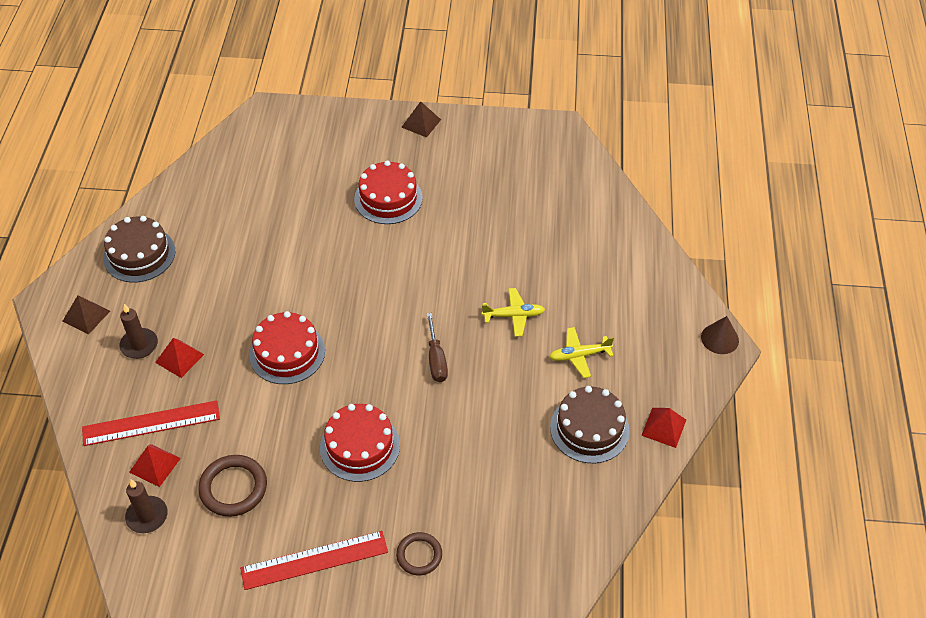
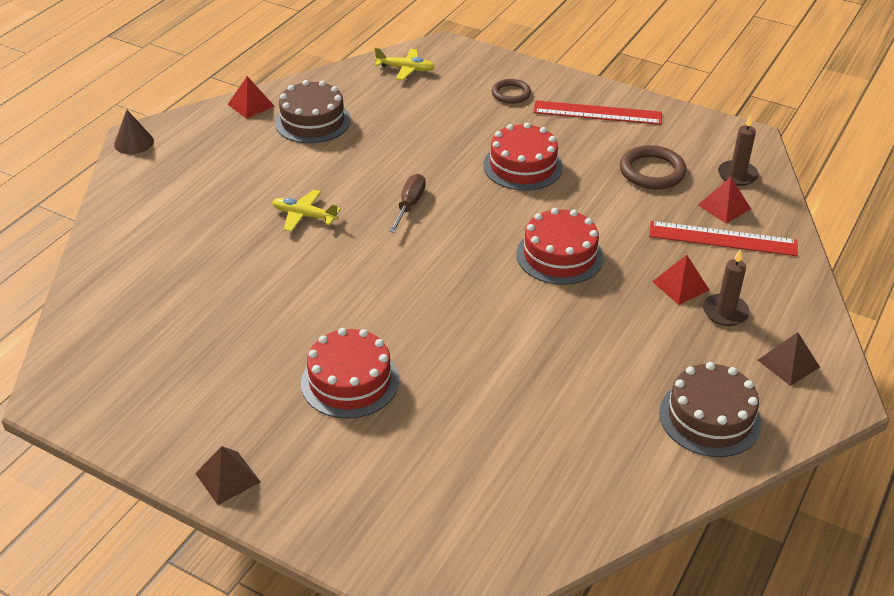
camera: 155 degrees left, 10 degrees down
(579, 355) = (272, 168): yellow plane -> yellow plane (406, 69)

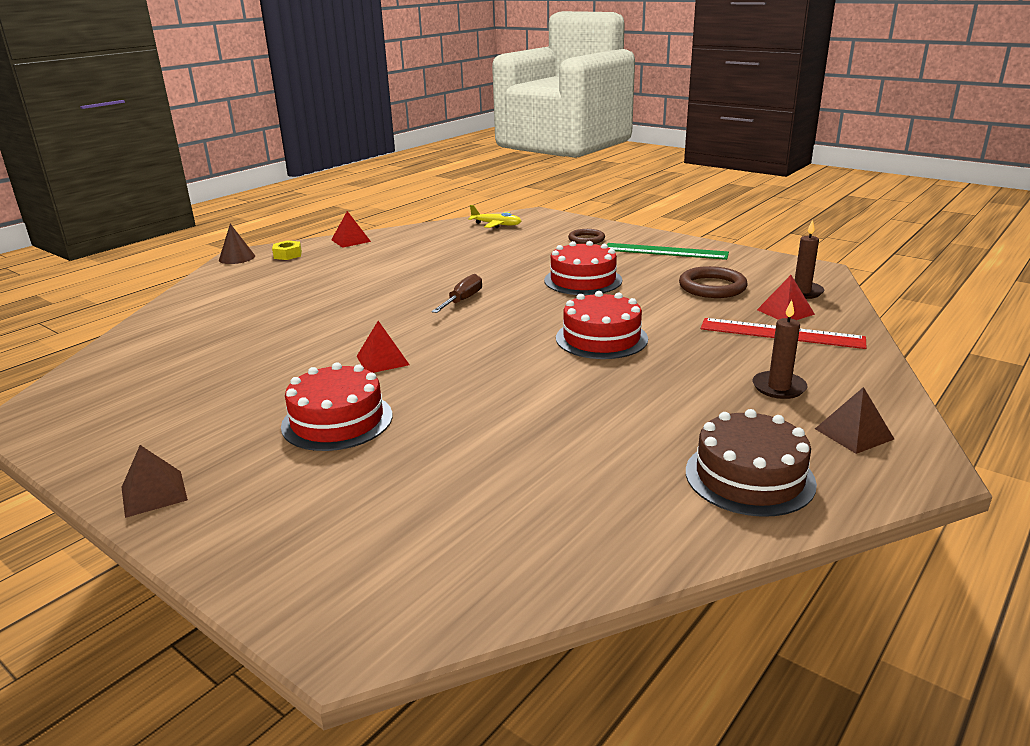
camera: 10 degrees right, 15 degrees down
(190, 135) = (287, 255): none -> yellow nut
(304, 216) = (359, 304): yellow plane -> none
(312, 121) = (399, 250): brown cake -> none
(597, 113) = (665, 251): red ruler -> green ruler
(680, 285) = (729, 365): red pyramid -> red pyramid (382, 360)

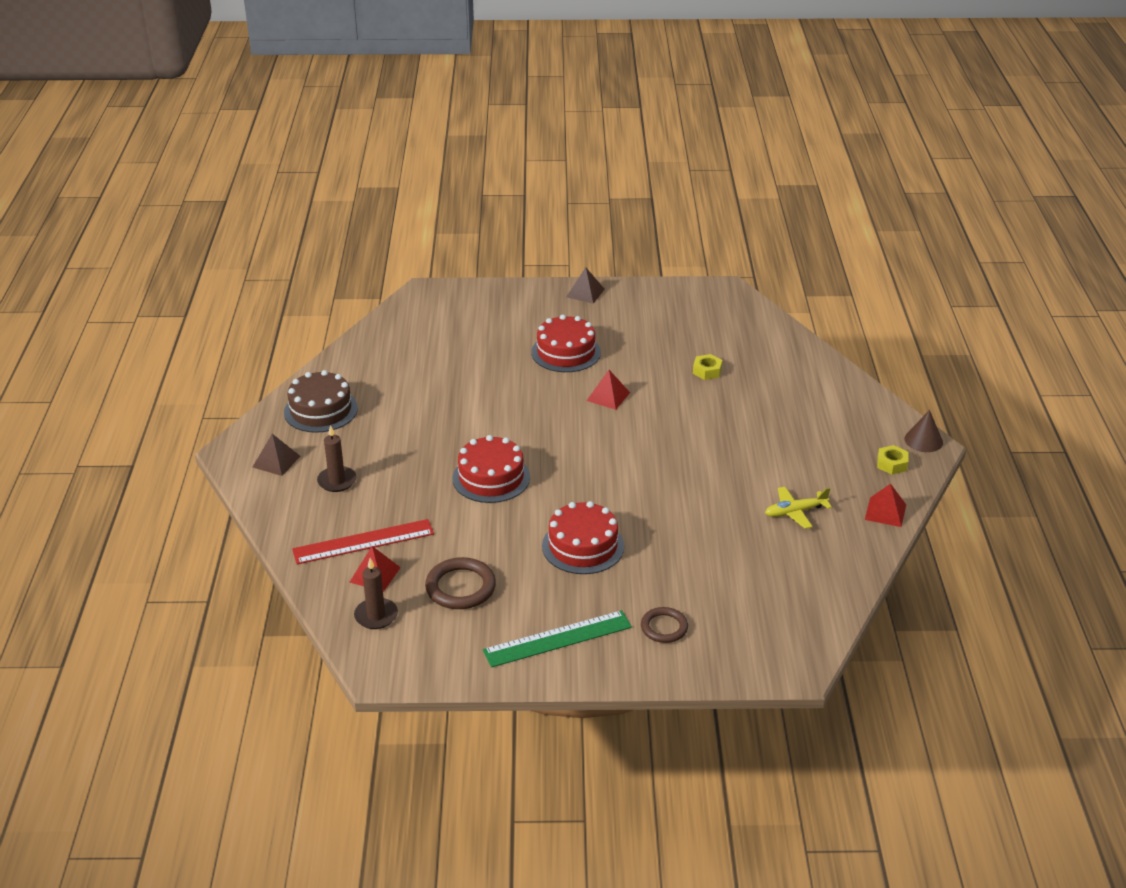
camera: 140 degrees right, 10 degrees up
(253, 346) = (707, 371): none -> yellow nut
(462, 300) = (644, 473): brown screwdriver -> none
(496, 225) = (799, 615): yellow plane -> yellow plane (795, 512)

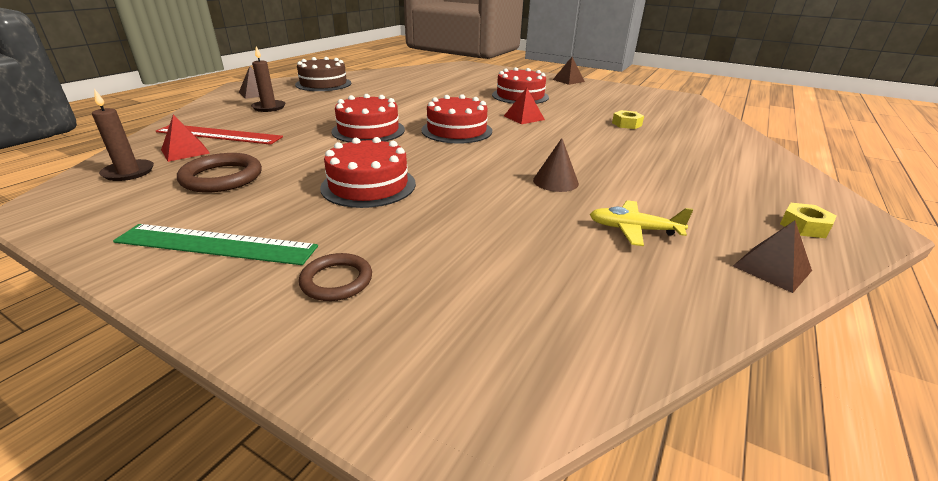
camera: 30 degrees right, 5 degrees down
(569, 444) = (456, 130): none -> red cake
(885, 512) = (772, 268): red pyramid -> brown pyramid
(923, 440) = (863, 219): brown cone -> brown cone (555, 181)

